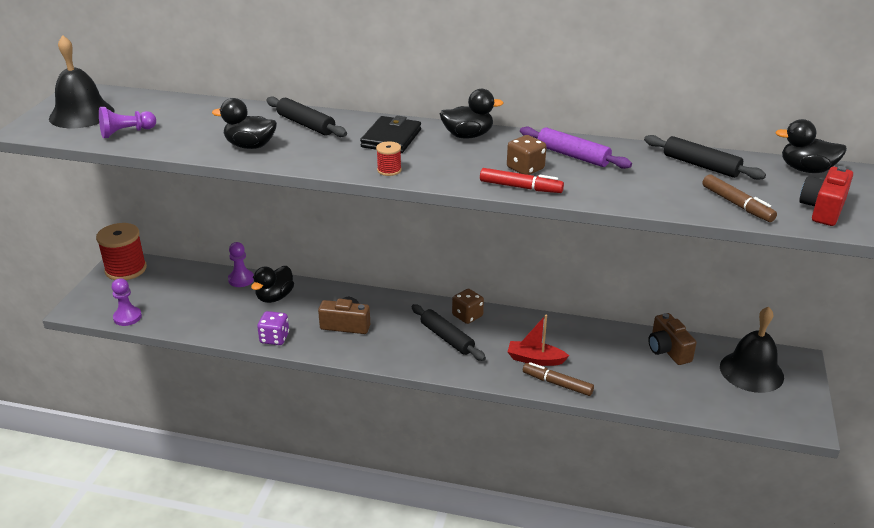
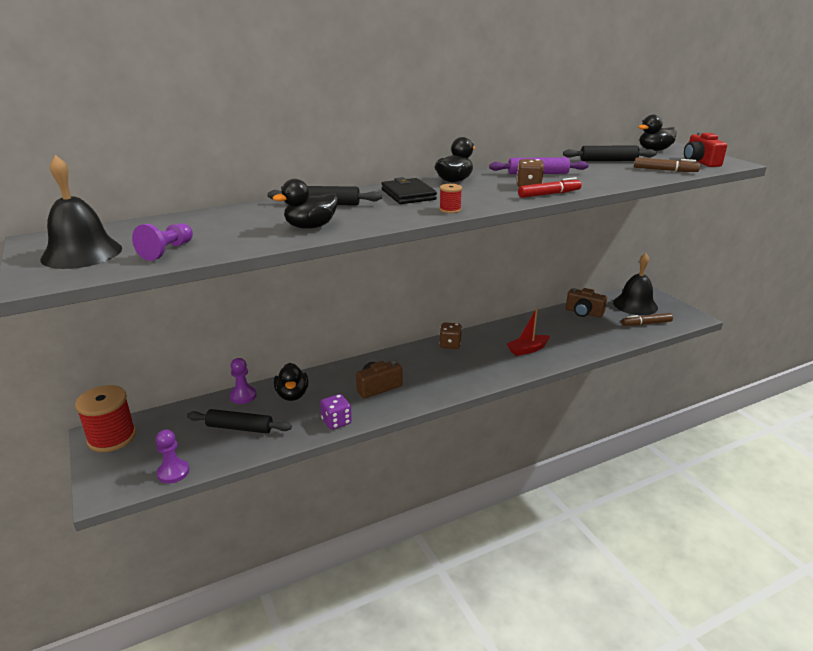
camera: 40 degrees left, 5 degrees down
(447, 338) = (458, 363): black rolling pin -> black rolling pin (239, 428)
(557, 384) = (560, 356): brown marker -> brown marker (646, 324)

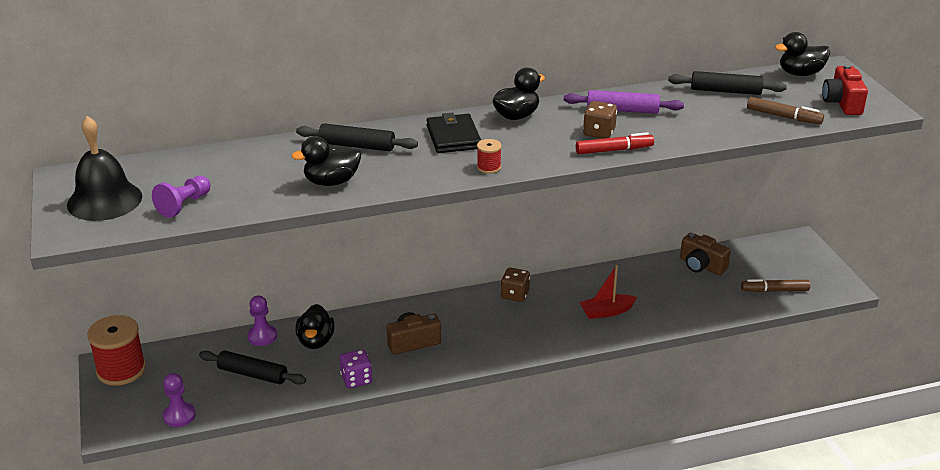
camera: 10 degrees right, 5 degrees up
(635, 305) = (775, 261): black bell -> none

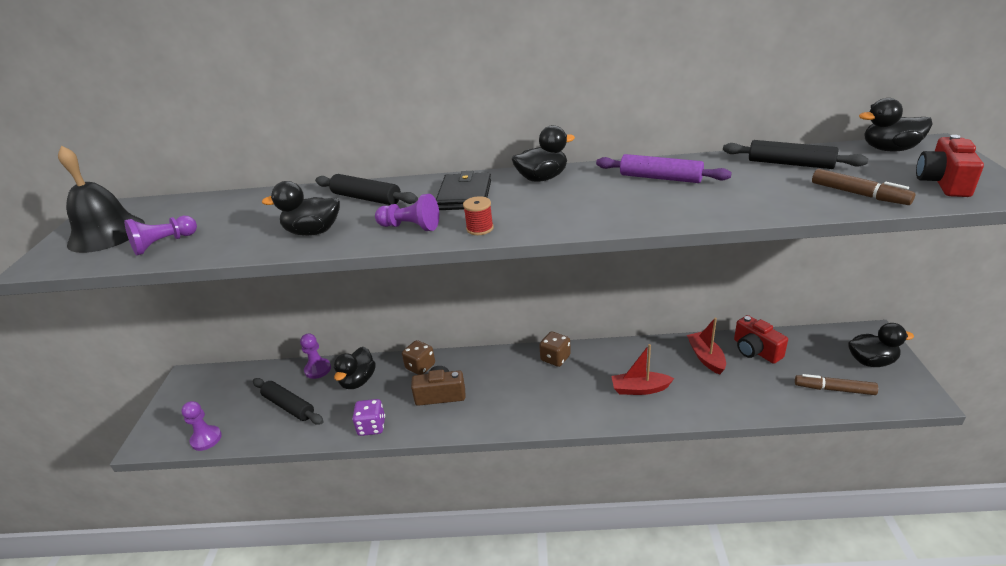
camera: 20 degrees right, 0 degrees up
(121, 370) = (193, 385): red spool -> none
(423, 170) = (410, 227): none -> purple pawn
(599, 133) = (622, 200): brown dice -> brown dice (420, 367)
(614, 150) = (630, 219): red marker -> none
(658, 277) = (706, 357): none -> red boat
(701, 266) = (755, 350): brown camera -> red camera
(801, 263) = (871, 361): none -> black duck

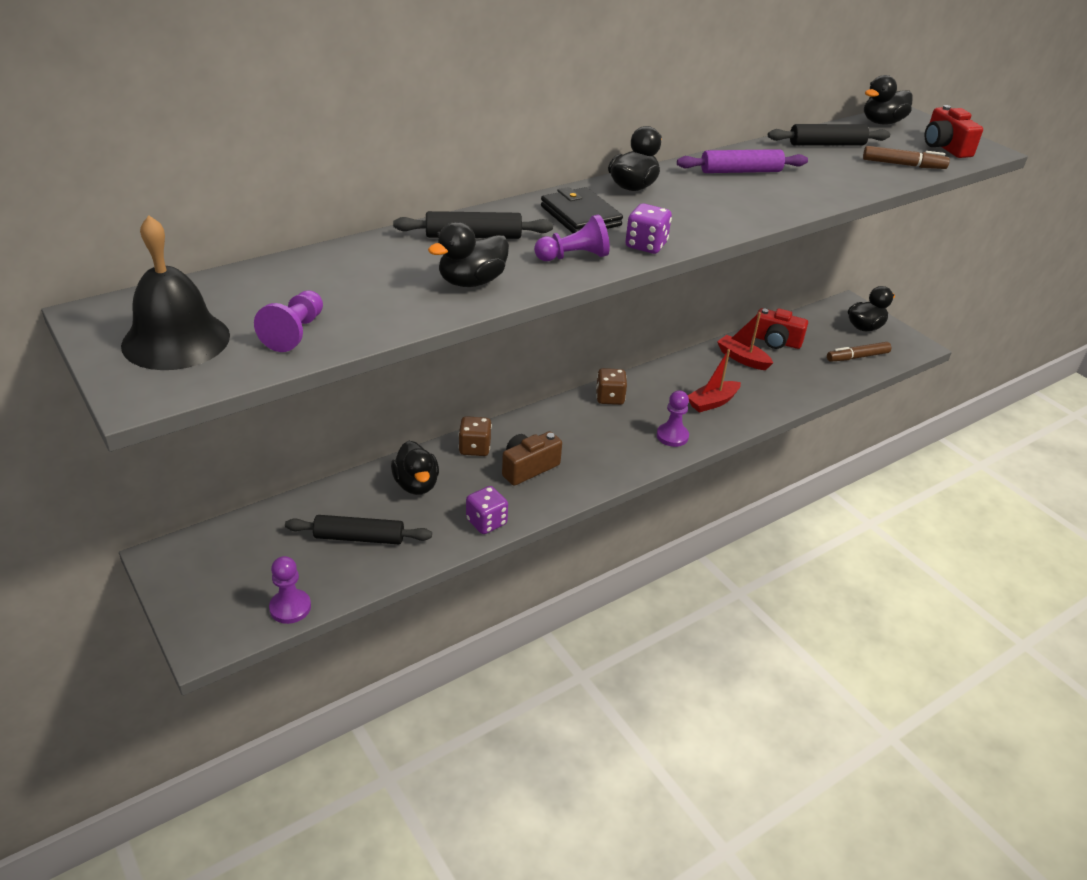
camera: 40 degrees left, 5 degrees up
(318, 369) = (349, 489): purple pawn -> purple pawn (672, 436)
(480, 228) = (646, 245): red spool -> purple dice

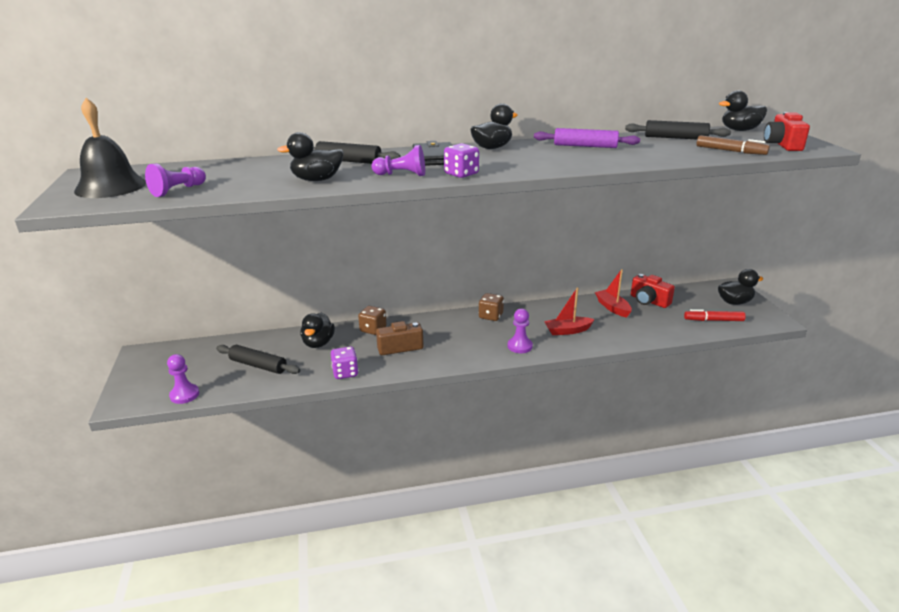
camera: 25 degrees right, 10 degrees down
(857, 357) = (713, 320): brown marker -> red marker

